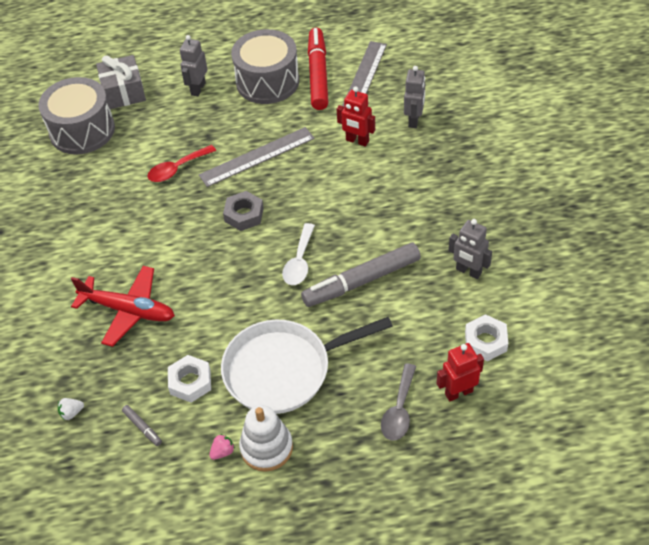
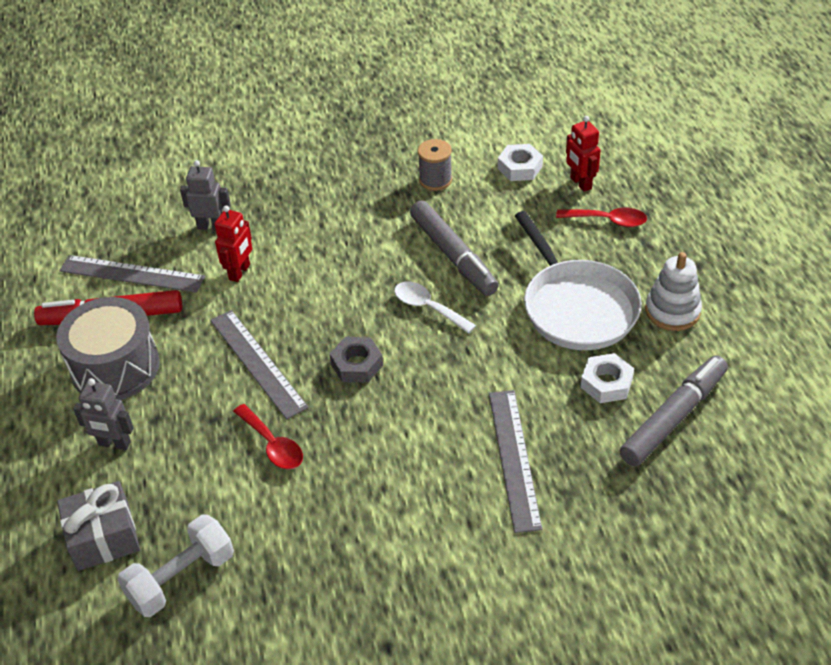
camera: 95 degrees left, 5 degrees down
(72, 413) = (670, 489): white strawberry -> none
(82, 130) = (181, 578): grey drum -> white dumbbell
(128, 310) = (514, 458): red plane -> grey ruler
(142, 427) = (673, 417): grey marker -> grey marker, size x2.44
(222, 452) = (686, 345): pink strawberry -> none
(299, 261) = (428, 307): white spoon -> white spoon turned 150 degrees counterclockwise
(399, 410) = (607, 220): grey spoon -> red spoon
(468, 271) = (435, 180): grey robot -> grey spool

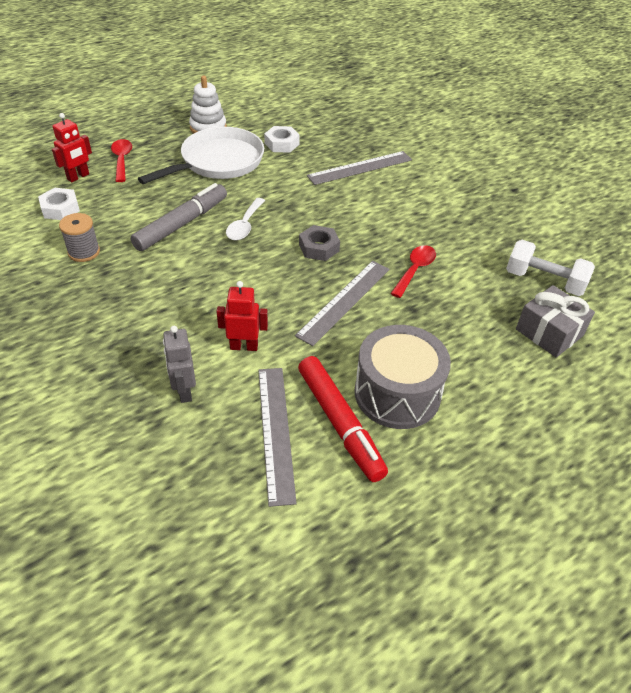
camera: 115 degrees left, 0 degrees up
(114, 444) = (472, 360): grey robot -> none
(673, 417) = (296, 120): grey marker -> none

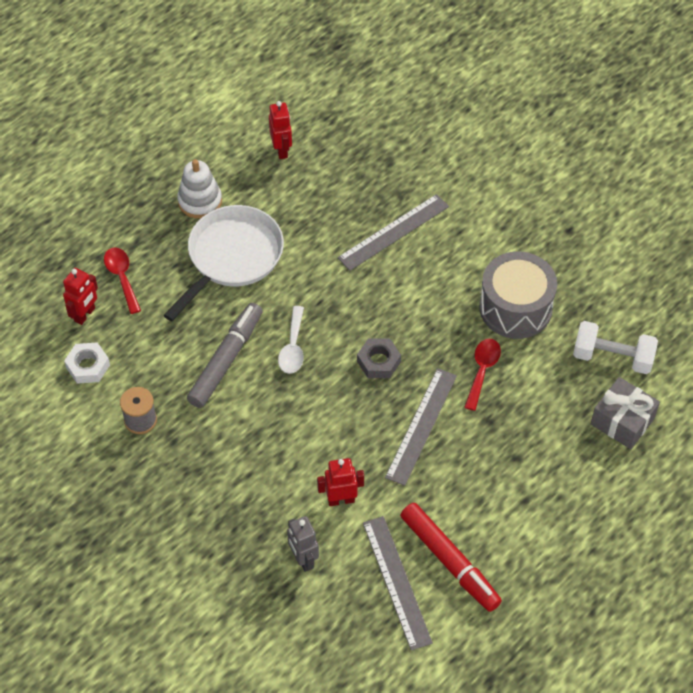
camera: 10 degrees left, 10 degrees up
(282, 144) = (294, 211): white nut -> none
(285, 110) = (281, 150): none -> red robot
(397, 393) = (493, 520): grey drum -> grey drum (515, 308)

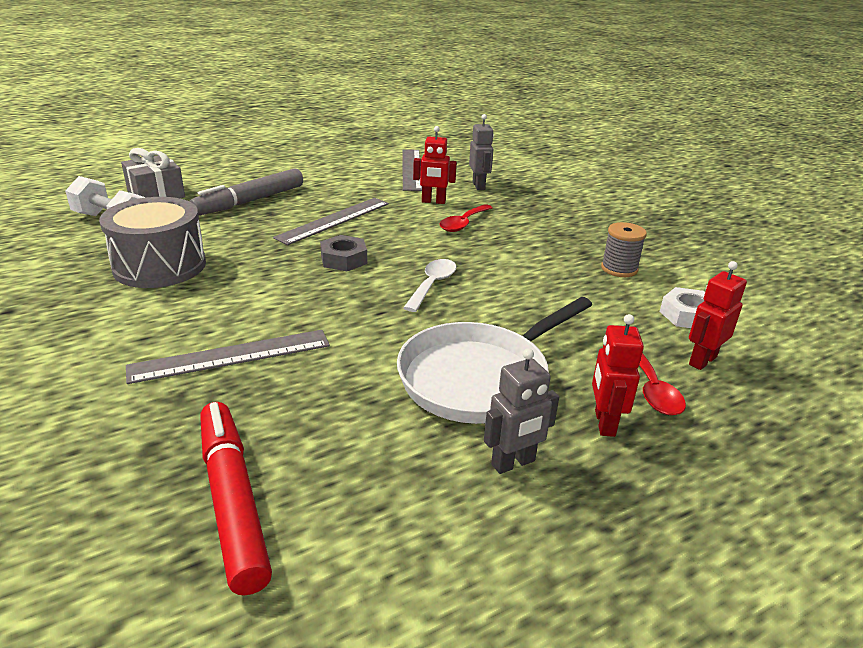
camera: 165 degrees left, 25 degrees down
(200, 201) = (513, 463): white stacking toy -> grey robot
(226, 360) = (514, 290): grey marker -> grey marker (250, 201)
(281, 150) = (326, 517): red robot -> red robot (604, 423)
(449, 561) = (365, 169): red marker -> red marker (232, 500)
(482, 371) = (244, 236): red spoon -> red spoon (463, 223)

